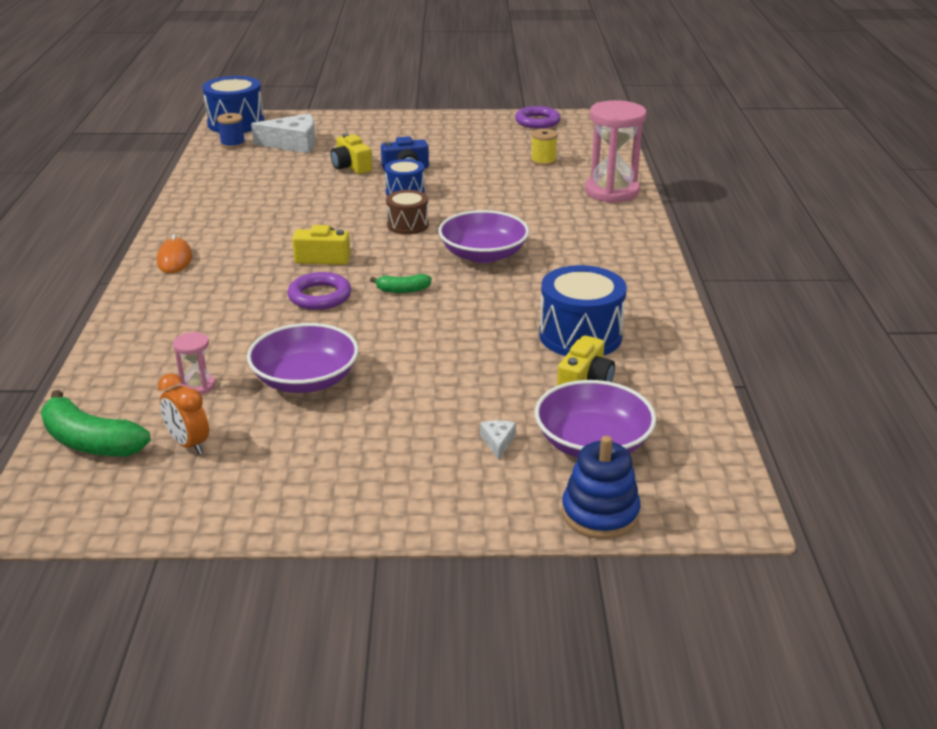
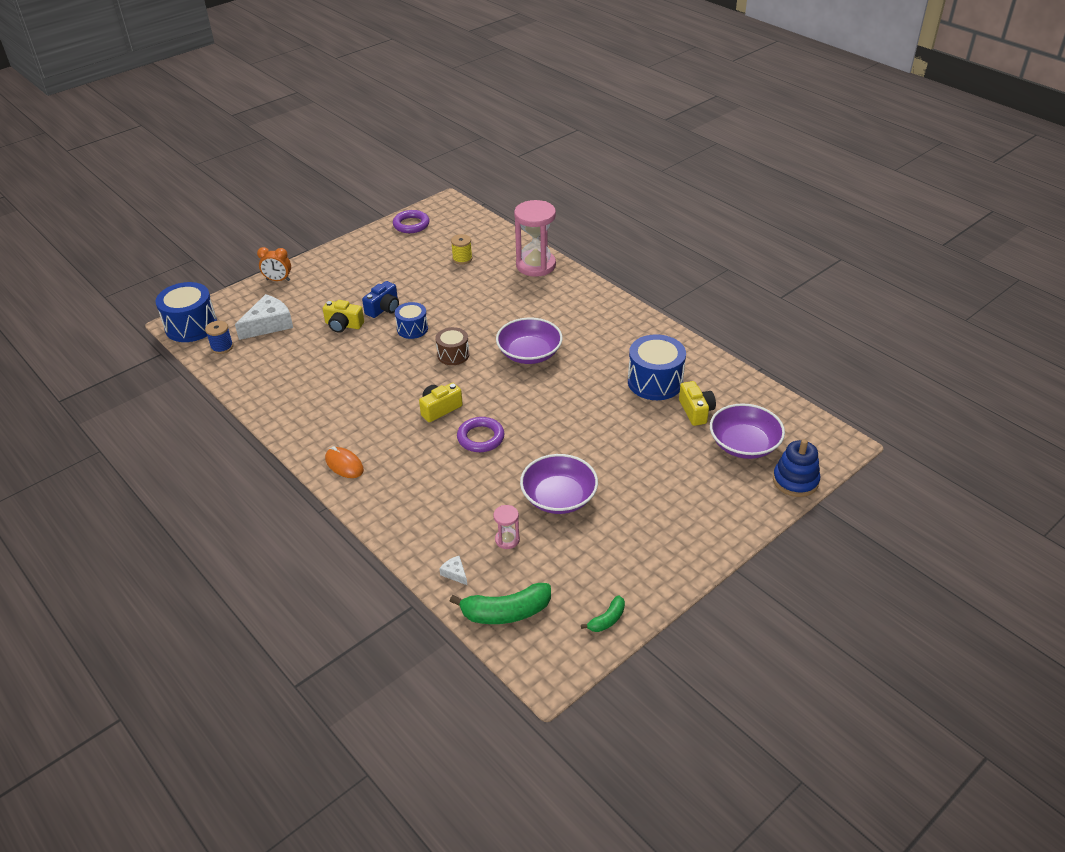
camera: 40 degrees left, 10 degrees up
(189, 444) = (560, 576): orange clock -> orange clock (278, 280)
(403, 290) = (521, 405): green banana -> green banana (607, 619)
(498, 442) = (704, 472): white cheese -> white cheese (455, 573)

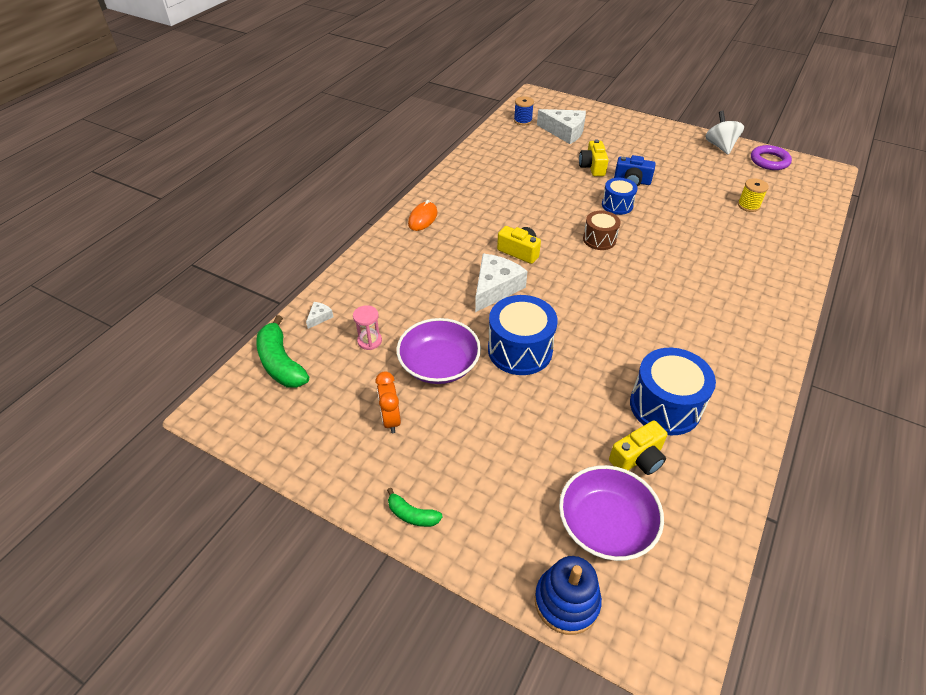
camera: 70 degrees right, 5 degrees up
(191, 326) = (536, 101): blue drum -> blue drum (520, 350)
(278, 280) = (623, 119): orange clock -> orange clock (391, 419)
(370, 241) = (720, 146): none -> white spinning top
(480, 438) = (495, 288): purple ring -> white cheese
(529, 353) = (639, 290): purple bowl -> none
(536, 265) = (788, 258): pink hourglass -> none
(607, 619) = (285, 442): green banana -> green banana (412, 514)

